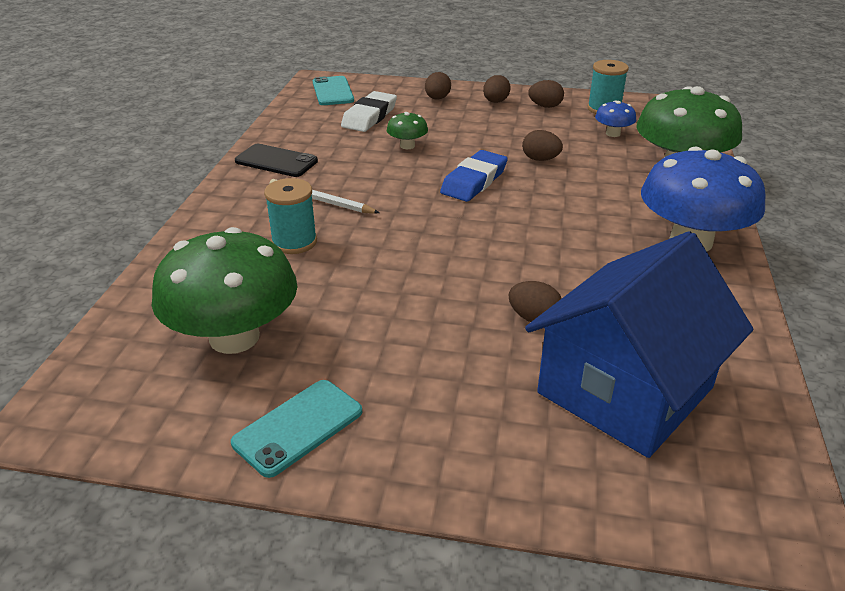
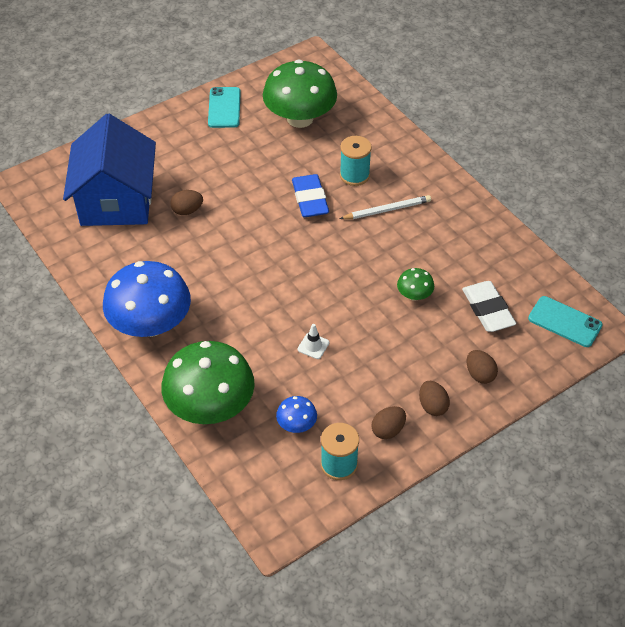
camera: 135 degrees right, 15 degrees up
(276, 161) = (464, 220): black phone -> none
(474, 181) = (327, 289): blue eraser -> blue eraser (310, 199)
(540, 159) = (313, 346): brown egg -> white traffic cone

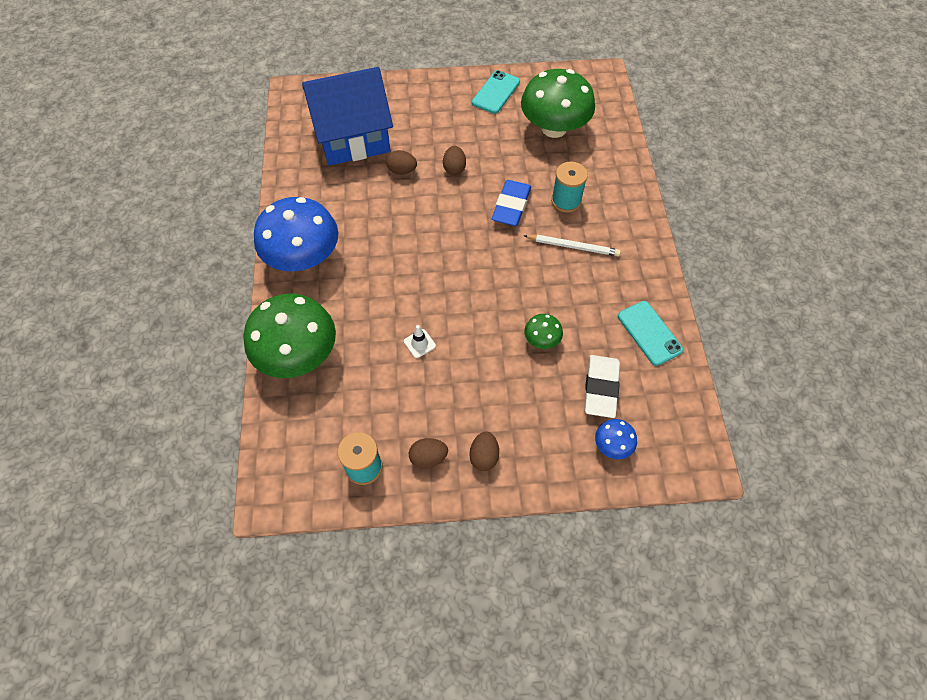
camera: 30 degrees right, 10 degrees up
(116, 200) = (353, 137): blue house -> blue house turned 45 degrees clockwise
(296, 424) = (355, 409): blue mushroom -> blue mushroom (612, 445)
(479, 374) = (549, 449): brown egg -> brown egg (454, 169)
(565, 322) = (668, 438): turquoise phone -> turquoise phone (649, 333)

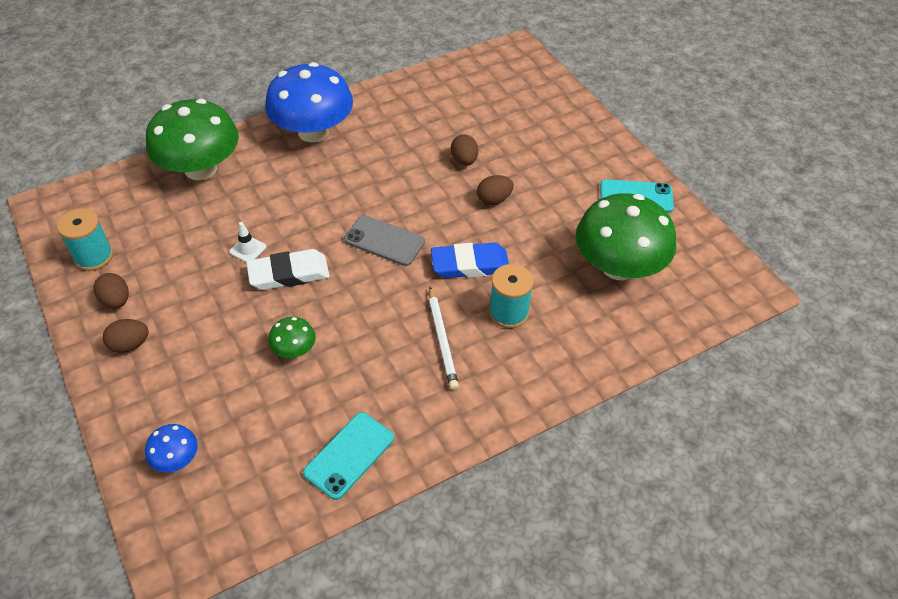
camera: 65 degrees right, 10 degrees down
(353, 137) = (485, 110): blue house -> none
(460, 249) = (384, 241): none -> grey phone
(601, 388) = (250, 426): white eraser -> white eraser (289, 273)

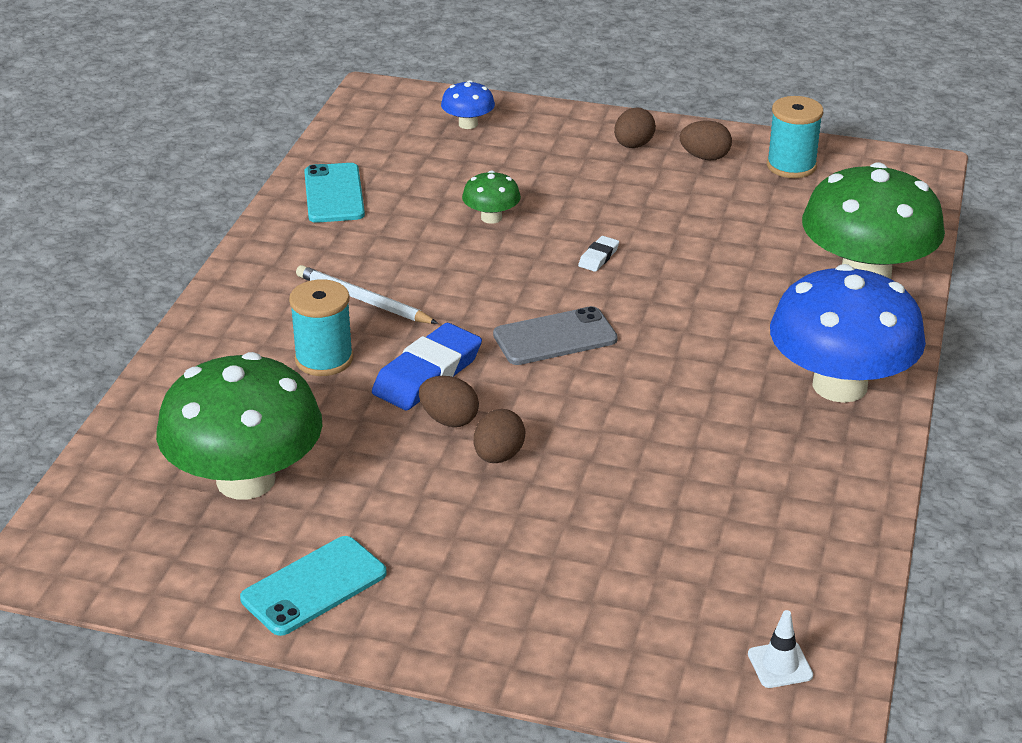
camera: 135 degrees right, 15 degrees down
(248, 249) = (674, 249): white traffic cone -> white traffic cone (780, 665)
(289, 273) = (598, 257): white eraser -> white eraser, size x0.47
(464, 160) = (607, 477): brown egg -> brown egg (449, 420)

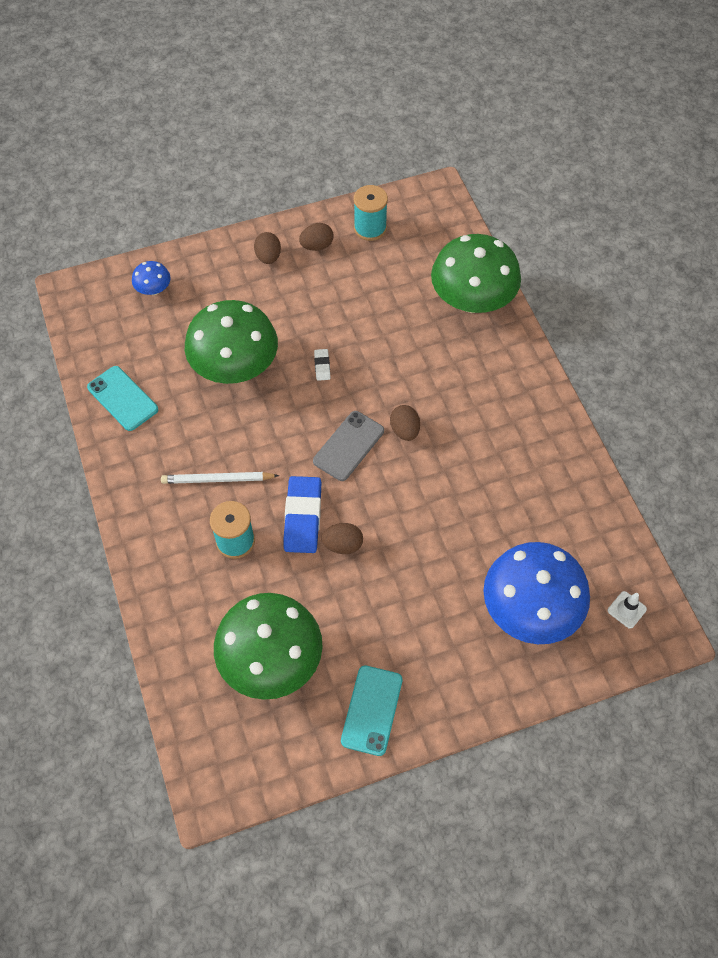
camera: 35 degrees left, 25 degrees up
(491, 217) = (235, 366): green mushroom -> green mushroom, size x2.27
(498, 456) = (390, 555): brown egg -> brown egg (404, 430)
(839, 385) = (519, 396): blue mushroom -> blue mushroom (530, 609)

